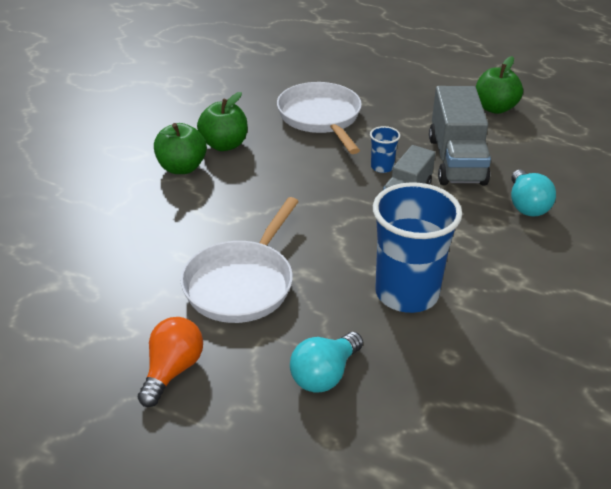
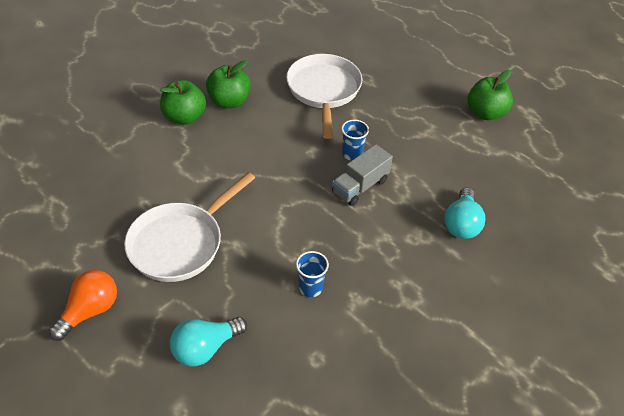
camera: 15 degrees right, 10 degrees up
(407, 293) = (310, 288): blue cup -> blue cup, size x0.44
(456, 160) = (421, 162): grey truck -> none

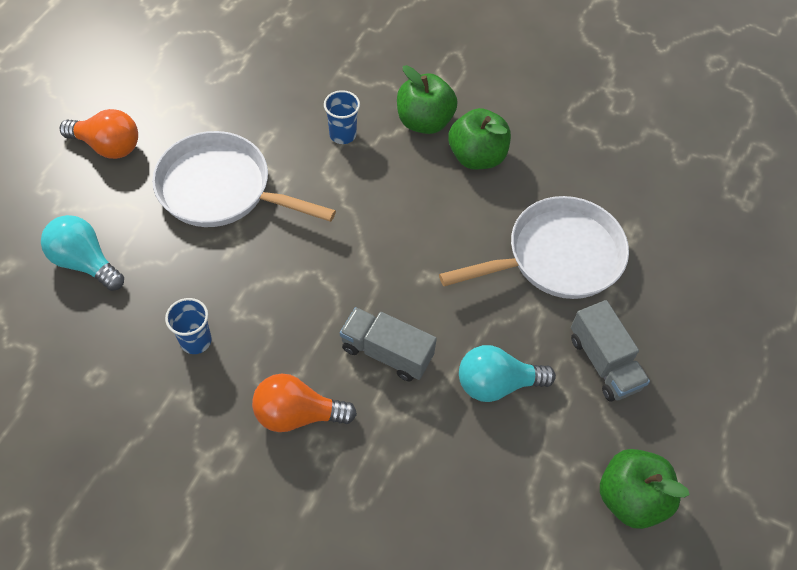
camera: 70 degrees right, 10 degrees up
(352, 154) = (445, 326): blue cup -> blue cup (342, 134)
(389, 243) = (297, 414): none -> orange light bulb
(402, 96) = (604, 362): none -> grey truck
(461, 224) = (367, 504): turquoise light bulb -> turquoise light bulb (497, 383)

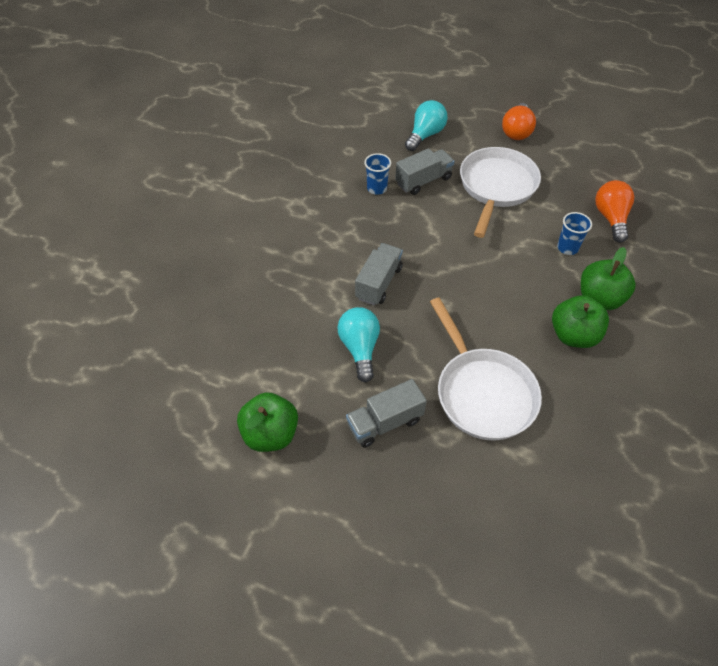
camera: 90 degrees right, 5 degrees down
(191, 276) = (423, 181): none -> grey truck
(297, 414) = (329, 240): orange light bulb -> orange light bulb (610, 218)

